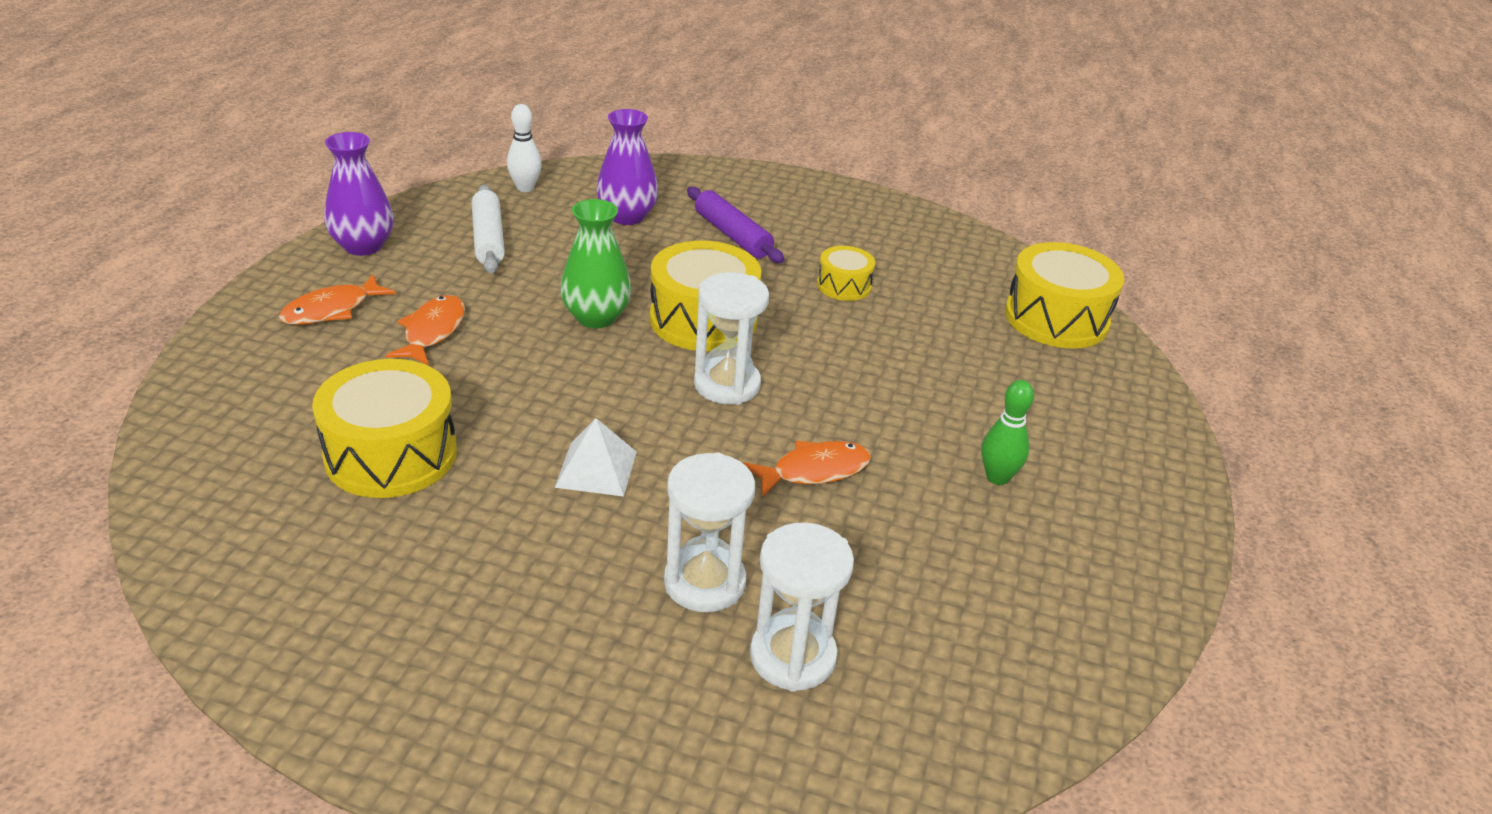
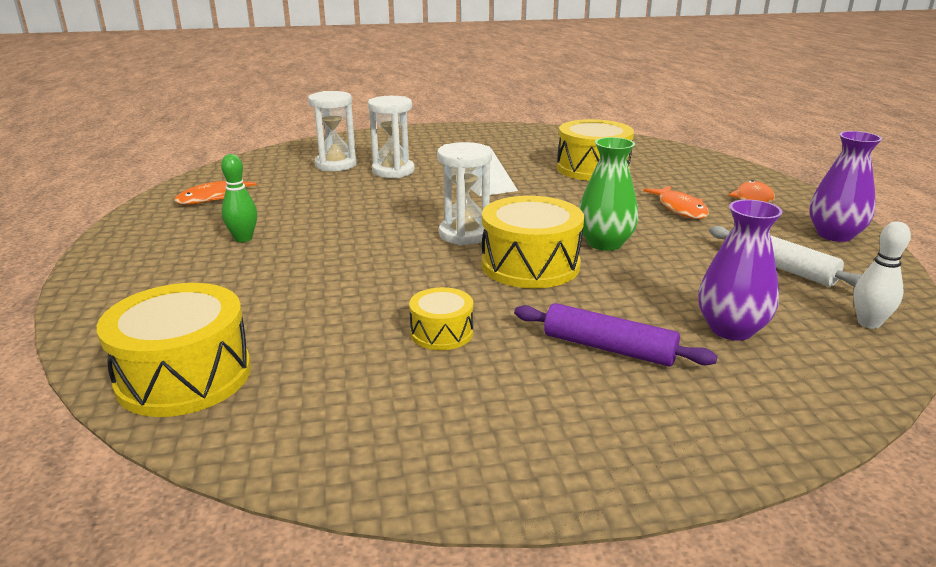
camera: 155 degrees right, 10 degrees down
(814, 471) = (369, 213): orange fish -> orange fish (212, 197)

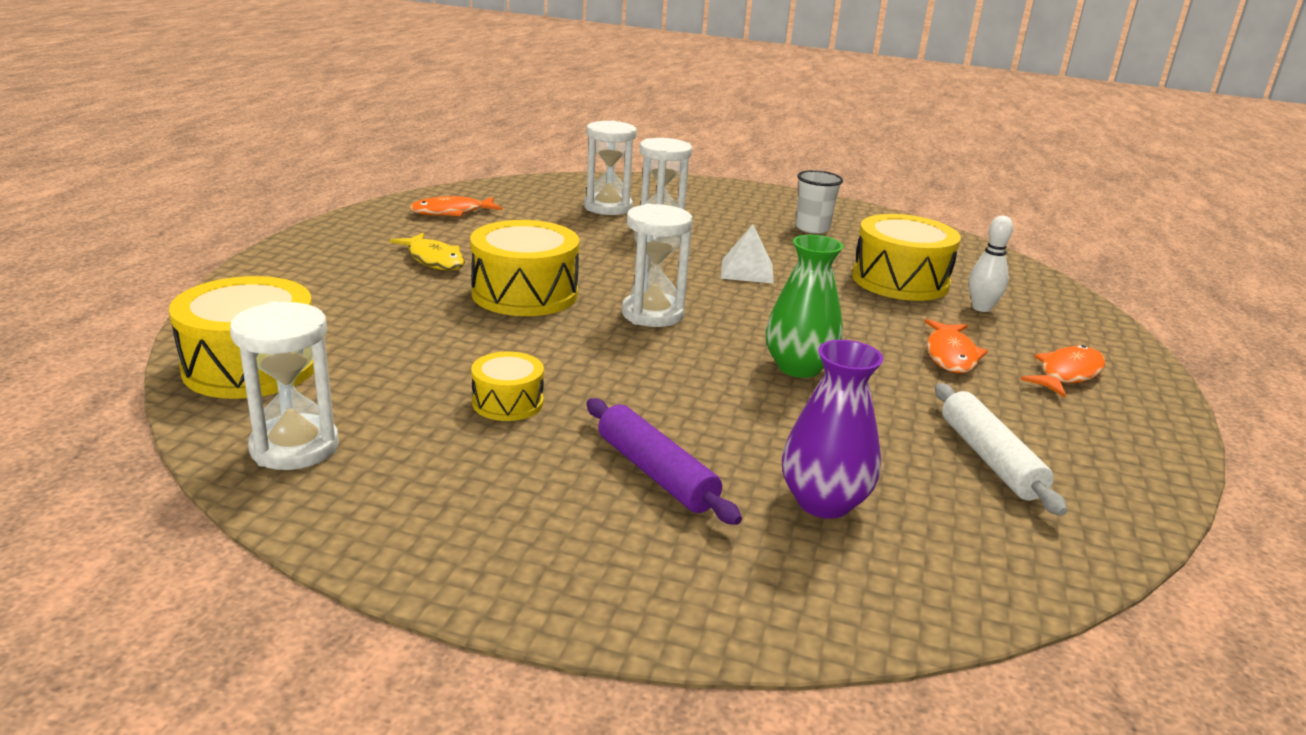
camera: 25 degrees right, 0 degrees up
(243, 239) = (434, 260): green bowling pin -> yellow fish
(312, 431) = (295, 447): none -> white hourglass
(496, 147) = (812, 228): none -> white cup
(530, 265) = (682, 365): yellow drum -> yellow drum (525, 293)
(834, 235) = (1128, 445): purple vase -> none
(868, 323) = (1016, 556): white bowling pin -> white bowling pin (981, 308)

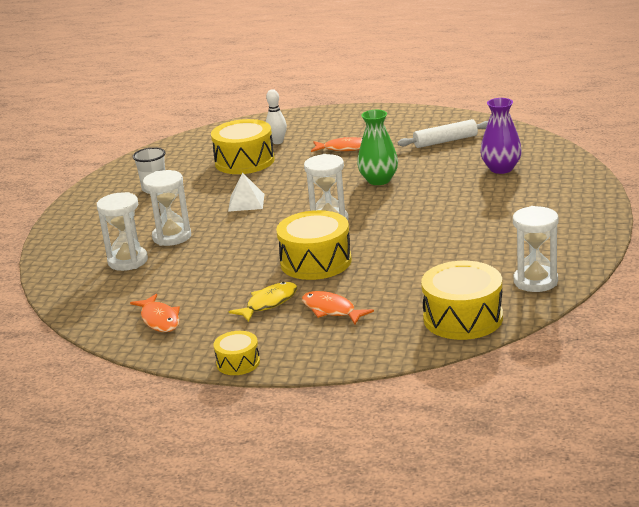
camera: 90 degrees left, 0 degrees up
(508, 402) = (459, 241): yellow drum -> yellow drum (238, 363)
(656, 473) = (501, 201): purple rolling pin -> none
(1067, 374) = (352, 125): orange fish -> orange fish (331, 310)

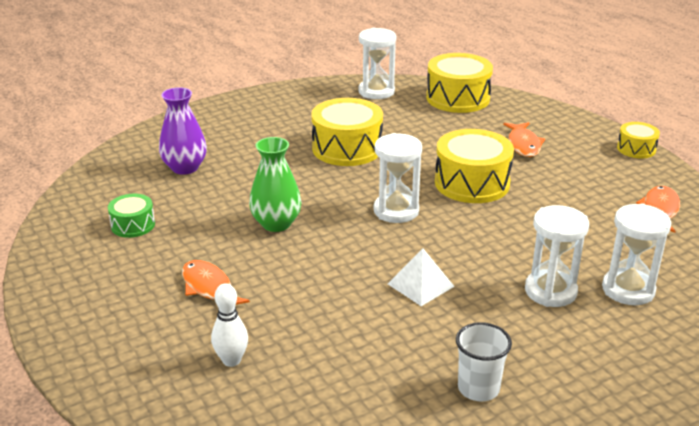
camera: 135 degrees left, 5 degrees up
(244, 161) = (320, 354): yellow drum -> yellow drum (347, 148)
(269, 303) = (558, 173): yellow fish -> none
(445, 141) = (133, 225): white rolling pin -> green drum

